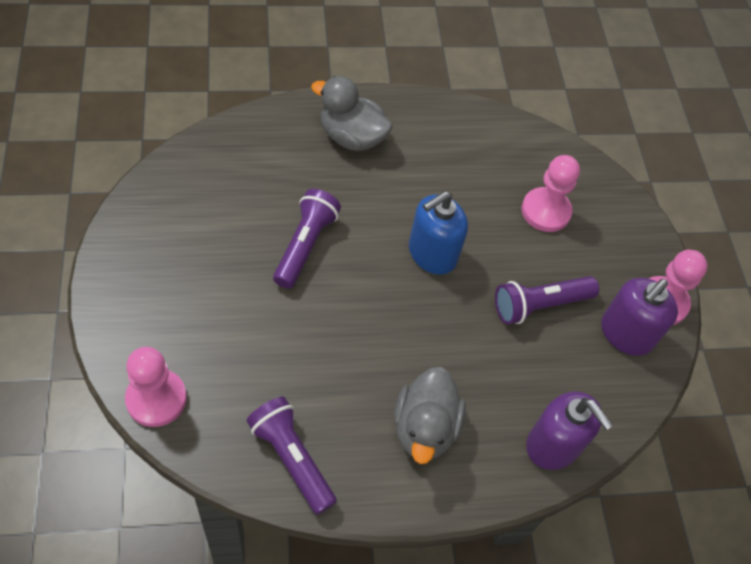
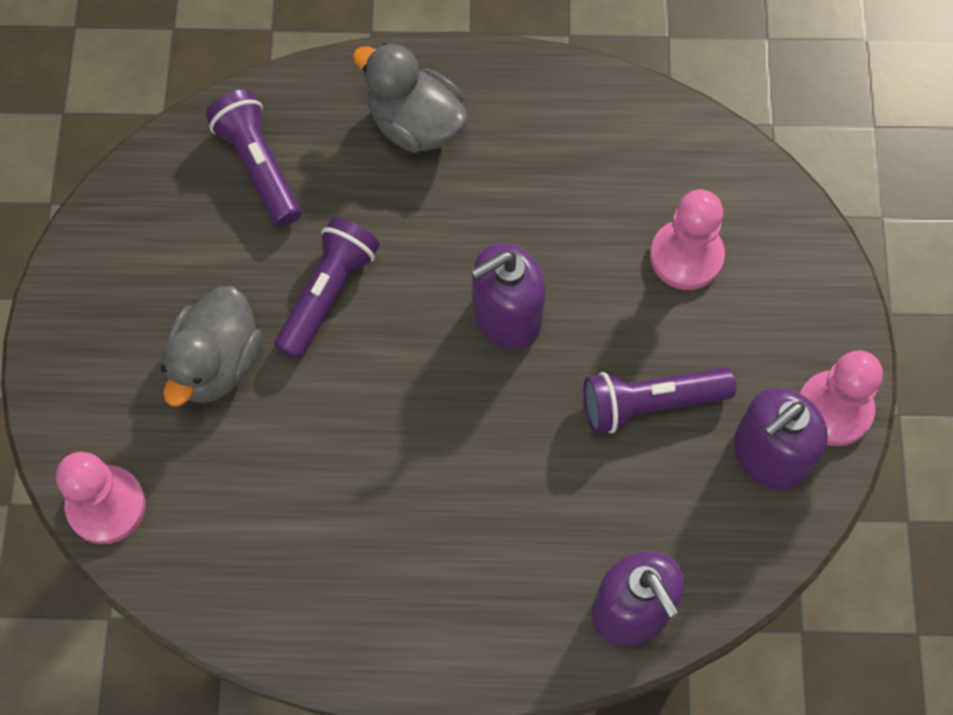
camera: 15 degrees right, 10 degrees up
(292, 458) = (274, 601): purple flashlight -> purple flashlight (259, 166)
(424, 428) = (457, 573): grey duck -> grey duck (216, 363)
(432, 254) = (507, 316): blue soap dispenser -> purple soap dispenser

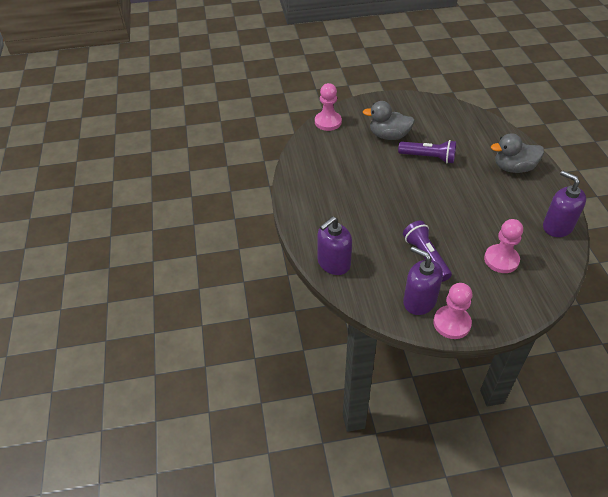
camera: 80 degrees right, 20 degrees down
(259, 166) = (470, 131): purple flashlight -> none
(415, 124) = (513, 168): grey duck -> grey duck turned 120 degrees counterclockwise
(507, 316) = (444, 207): purple soap dispenser -> purple soap dispenser (557, 226)

